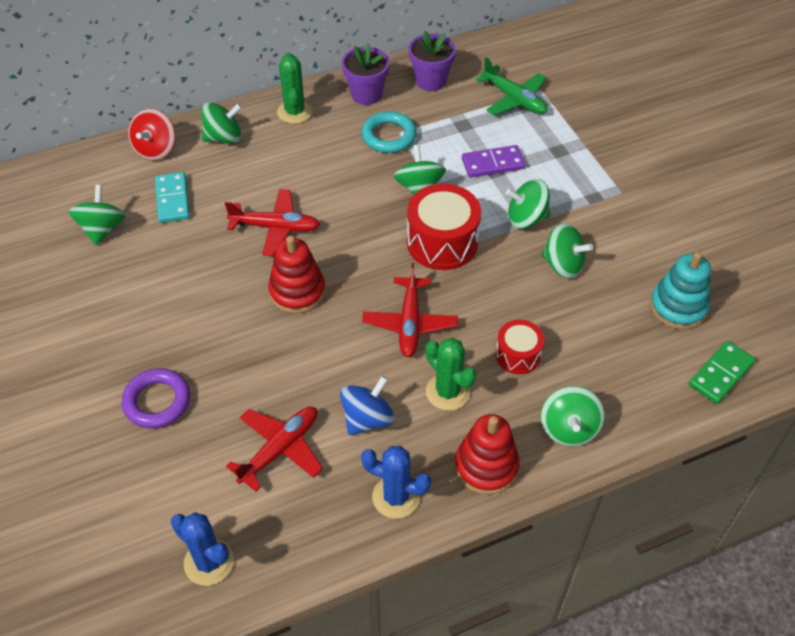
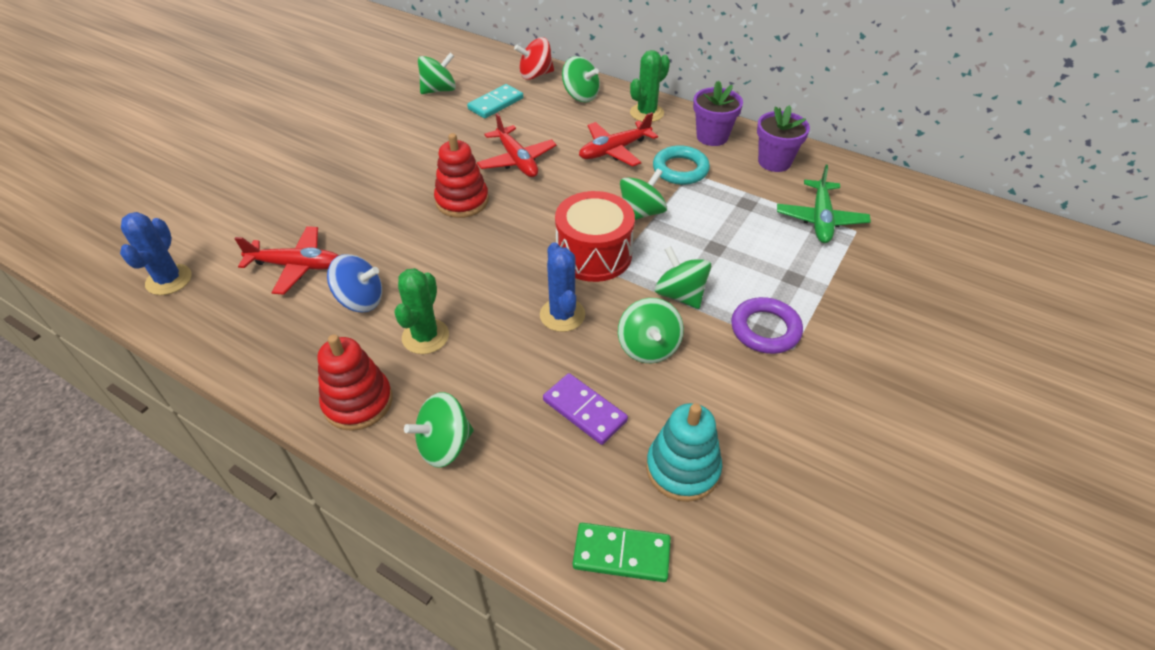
camera: 55 degrees right, 5 degrees down
(157, 401) = (302, 186): purple ring -> purple ring (765, 329)
(396, 497) = (288, 356): blue cactus -> blue cactus (562, 315)
(410, 323) = (483, 277): red plane -> red plane (614, 150)
(493, 164) = (722, 242): purple domino -> purple domino (584, 411)
(518, 355) = (506, 365): red drum -> none

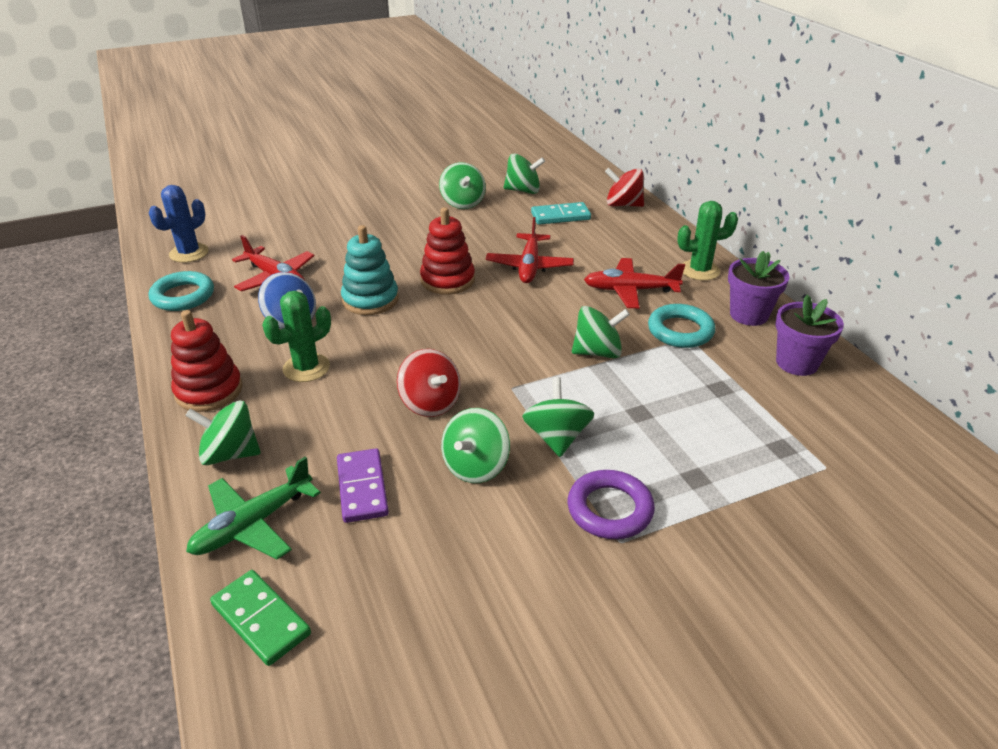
camera: 35 degrees right, 10 degrees down
(218, 326) = (183, 296): none -> turquoise ring
(562, 315) = (430, 403): blue cactus -> red spinning top
(580, 96) = (648, 235): green spinning top -> green spinning top (463, 203)
(594, 254) = (513, 368): red drum -> none
(682, 469) = (390, 584): turquoise stacking toy -> turquoise stacking toy (370, 300)
(820, 219) = (792, 438): green plane -> green plane (252, 524)

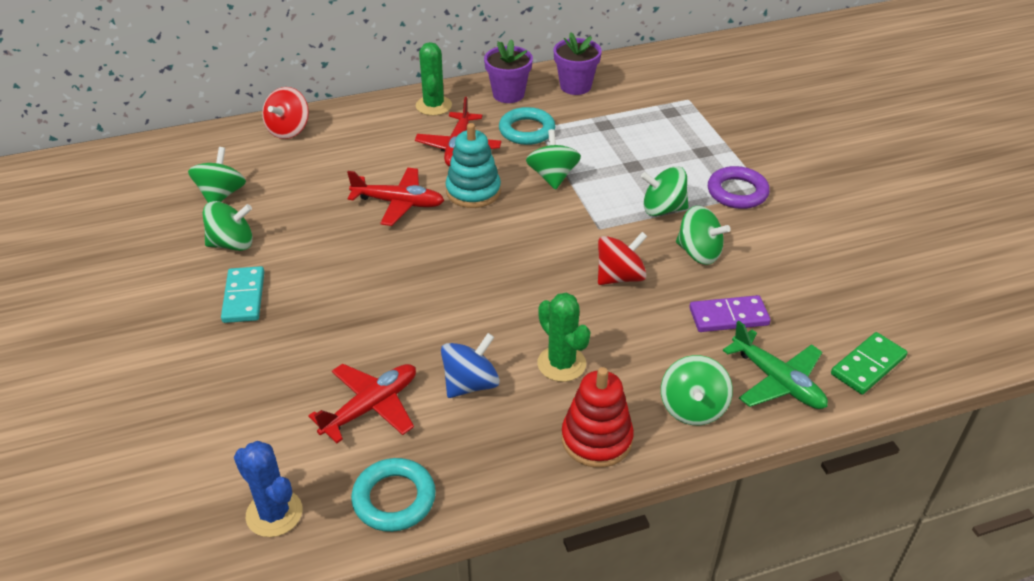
camera: 85 degrees left, 5 degrees up
(370, 300) = (439, 320): turquoise stacking toy -> turquoise stacking toy (473, 191)
(447, 280) = (412, 261): red stacking toy -> none
(560, 216) = (298, 173): turquoise domino -> turquoise domino (244, 297)

